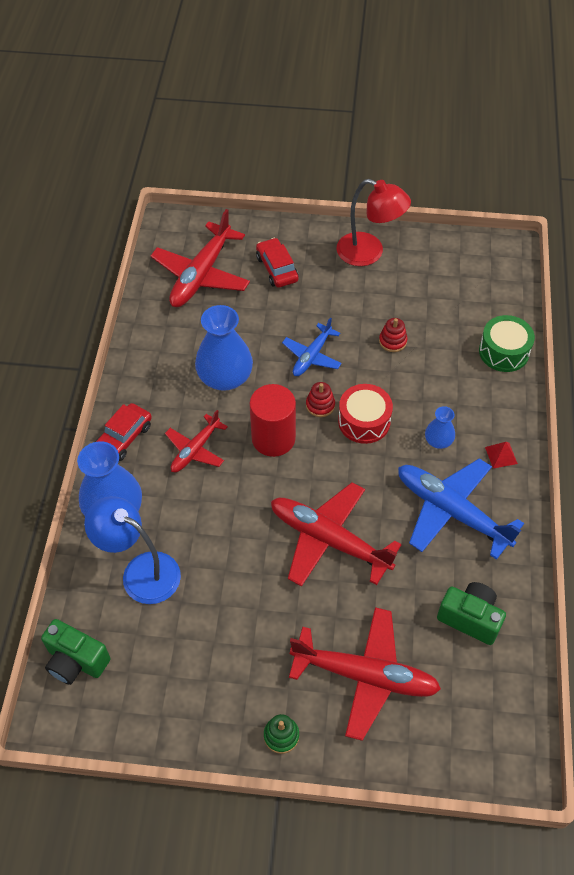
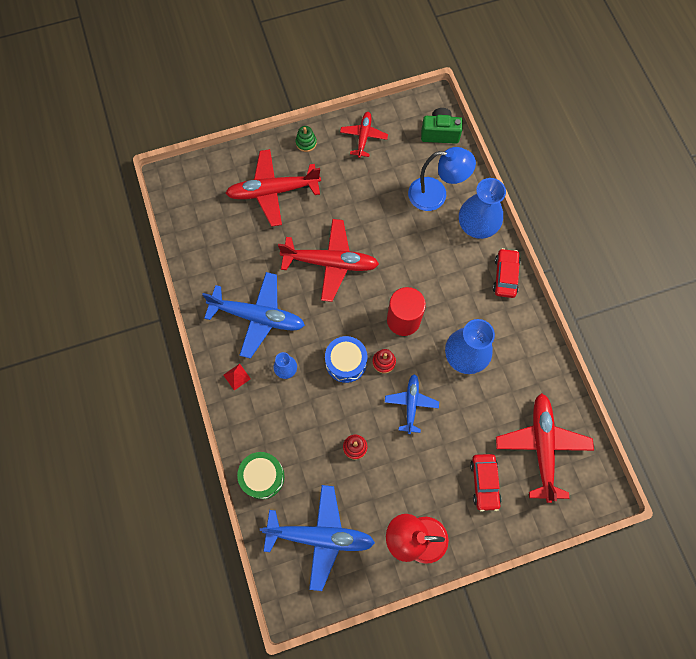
camera: 155 degrees right, 15 degrees up
(195, 449) = (451, 288): red plane -> red plane (363, 137)
(277, 268) = (484, 483): red car -> red car turned 45 degrees clockwise
(364, 421) = (346, 362): red drum -> blue drum
(462, 286) = (319, 536): none -> blue plane
(470, 618) = (222, 249): green camera -> none

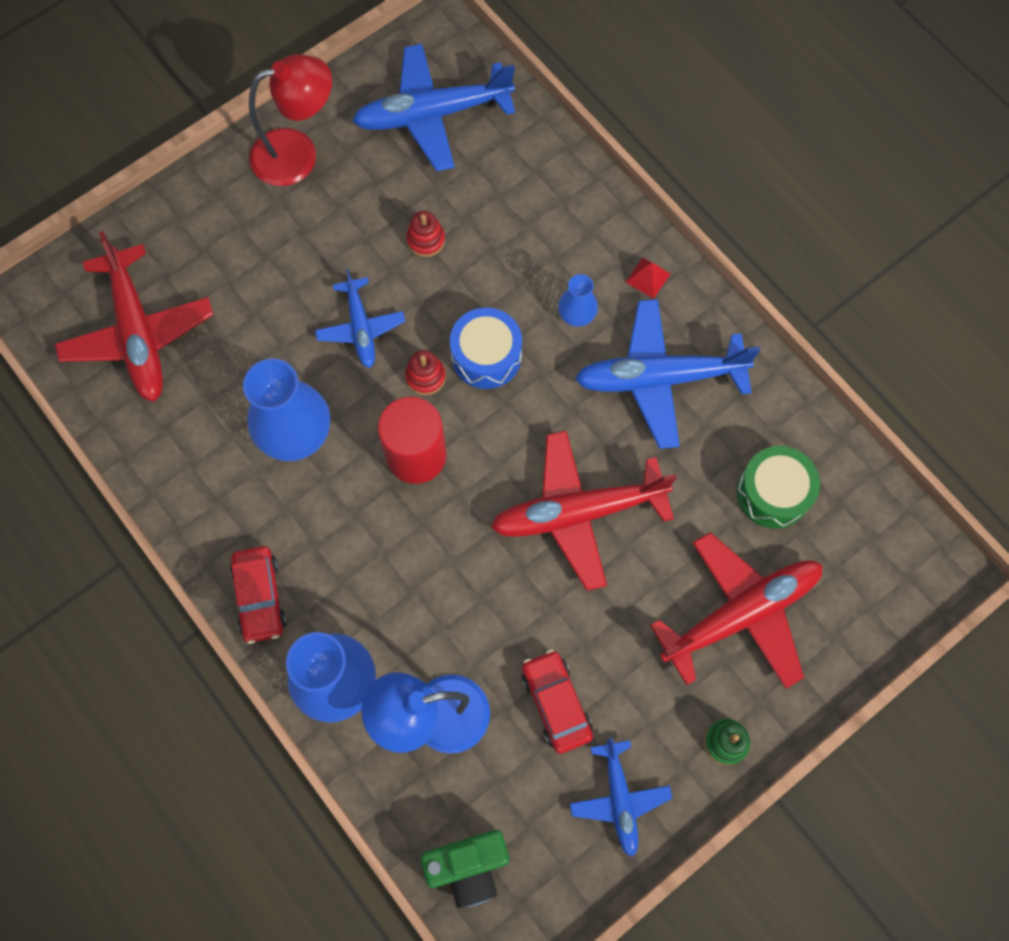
camera: 160 degrees right, 0 degrees up
(262, 477) = (545, 159): green drum -> green drum (773, 493)
(363, 137) = (619, 798): red plane -> blue plane
(484, 483) = (216, 255): red car -> red car (556, 703)

